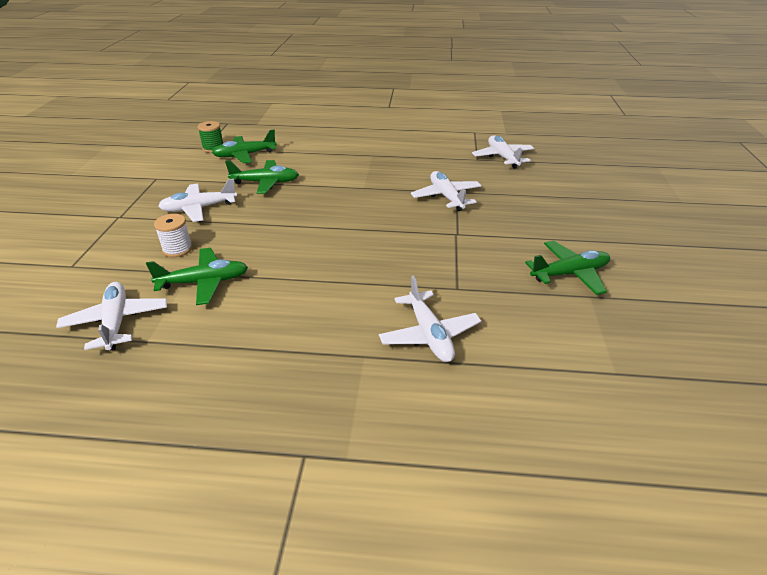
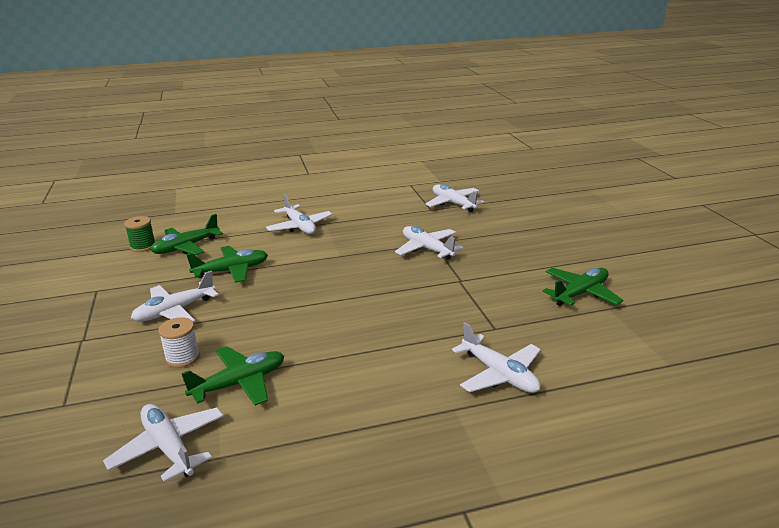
camera: 20 degrees left, 10 degrees down
(347, 154) = (299, 226): none -> white plane

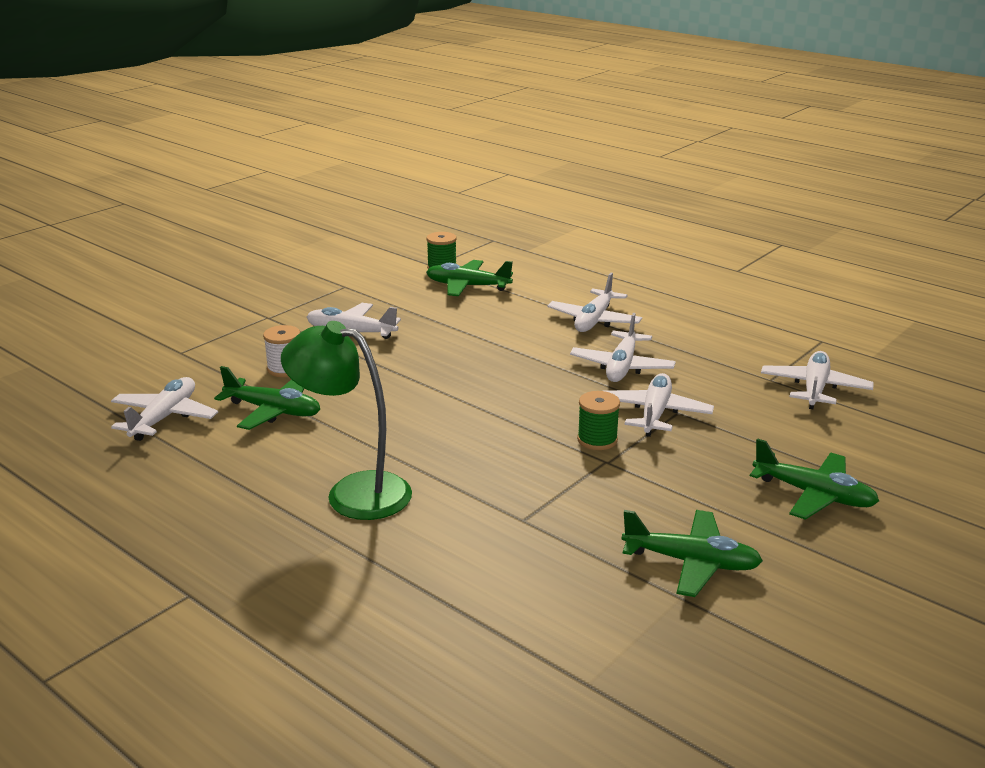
camera: 55 degrees right, 0 degrees up
(231, 271) = (452, 326): green plane -> green plane (813, 495)
(399, 382) = (353, 492): none -> green lamp
(434, 275) = (597, 440): none -> green spool
(499, 374) = (428, 551): white plane -> white plane (622, 367)

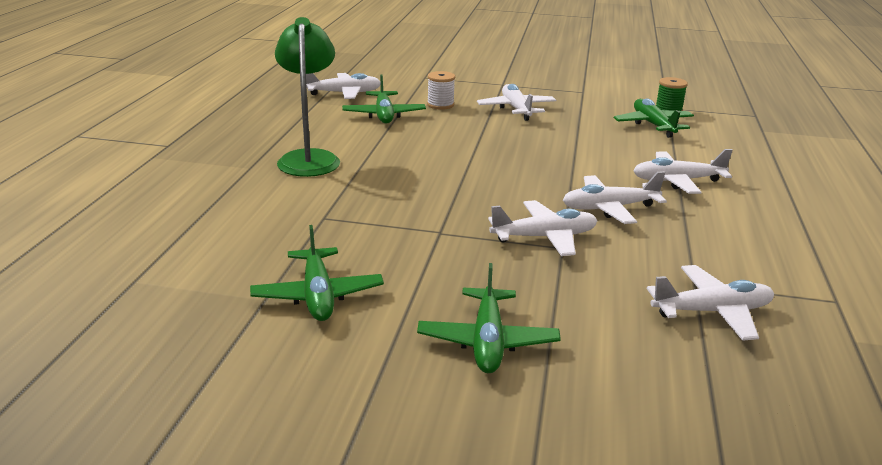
camera: 60 degrees right, 0 degrees up
(597, 440) = (469, 222): green spool -> none

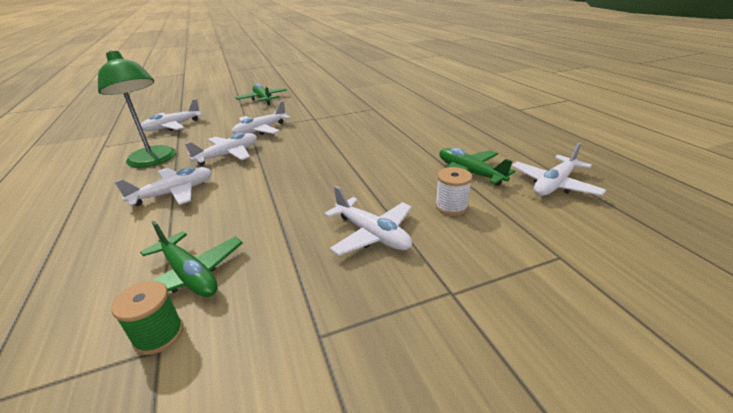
camera: 150 degrees right, 5 degrees up
(309, 158) = (437, 126): green lamp -> green lamp (154, 161)
(318, 295) = (333, 93): green plane -> none

